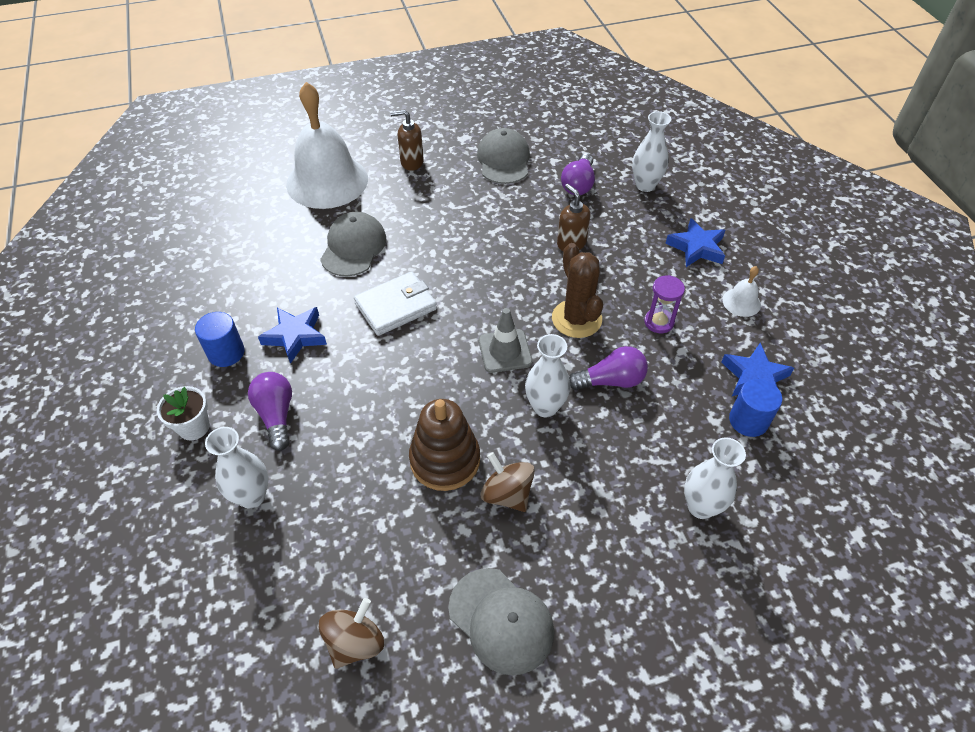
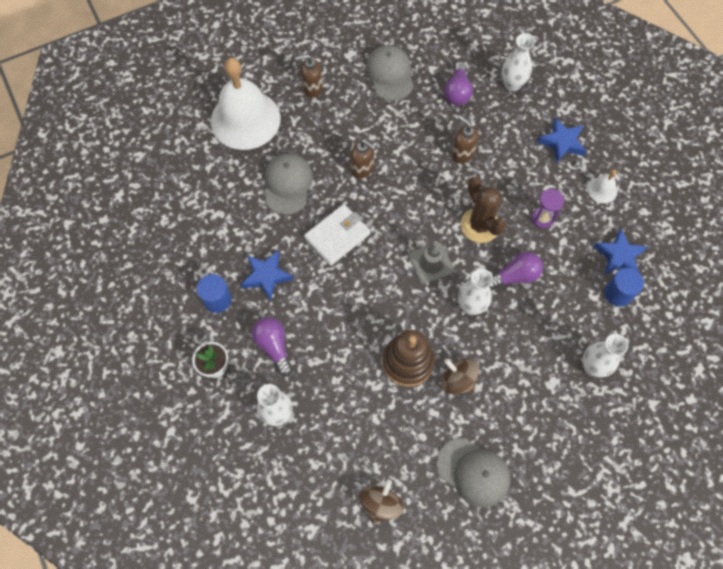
camera: 10 degrees left, 15 degrees up
(447, 243) = (362, 169): none -> brown soap dispenser

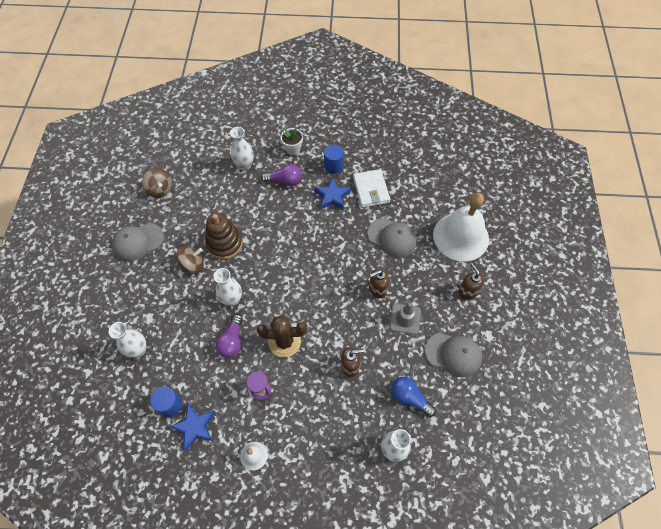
camera: 120 degrees right, 5 degrees down
(312, 88) = (467, 291): brown soap dispenser -> brown soap dispenser turned 45 degrees counterclockwise
(337, 236) = (334, 248): white wallet -> white wallet (371, 190)
(431, 263) = (278, 293): grey traffic cone -> grey traffic cone (405, 319)
(457, 92) = (409, 398): purple light bulb -> blue light bulb
(562, 142) = (314, 453): blue star -> none

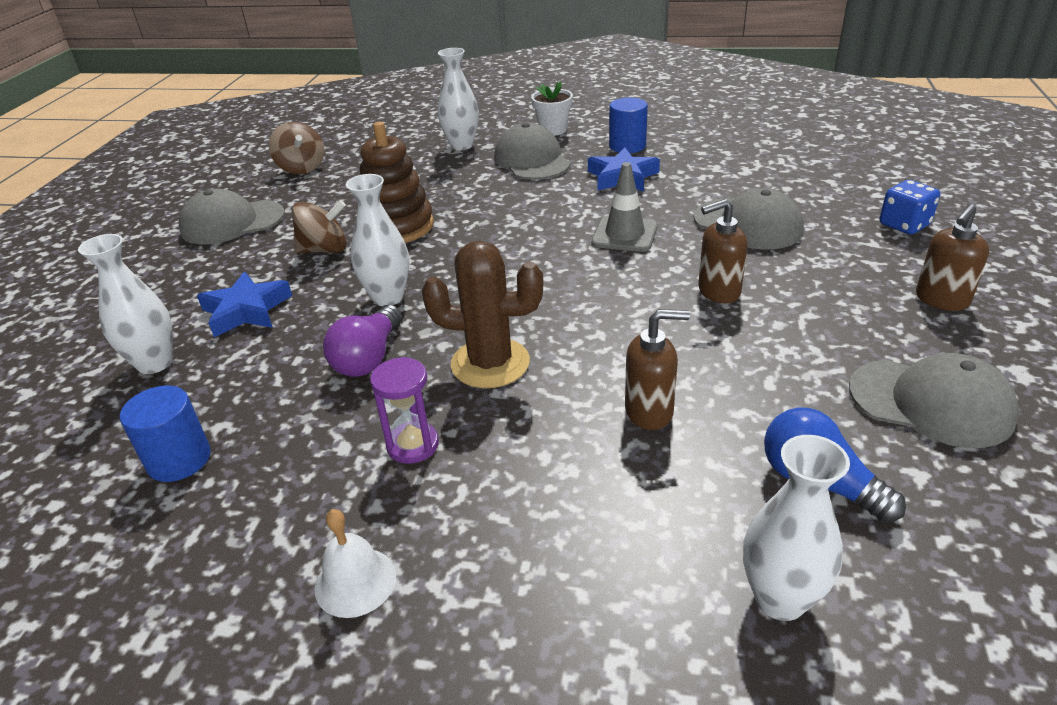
camera: 10 degrees right, 25 degrees down
(195, 427) = (220, 507): blue star -> blue star (246, 310)
(284, 181) = (532, 160): purple light bulb -> grey cap
(371, 190) = (700, 170): white wallet -> none
(405, 319) = (790, 337): grey traffic cone -> grey traffic cone (624, 234)
(461, 236) = (904, 225): white bell -> blue dice
(467, 291) = (941, 300): brown soap dispenser -> brown soap dispenser turned 120 degrees counterclockwise

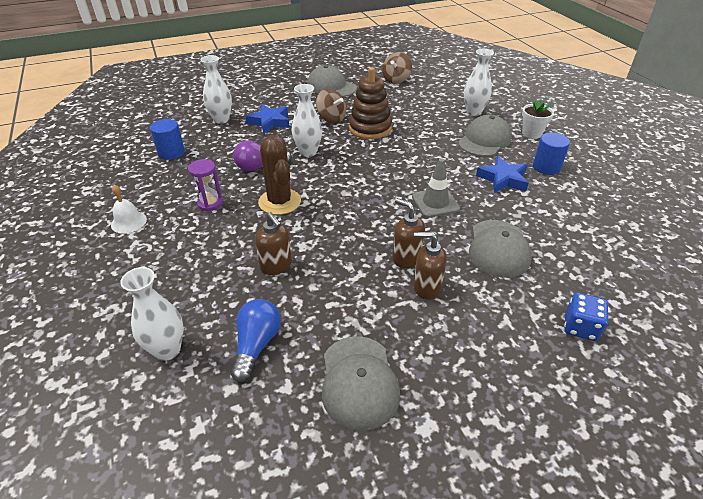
camera: 55 degrees right, 5 degrees up
(941, 300) = (487, 367): brown soap dispenser -> brown soap dispenser (426, 287)

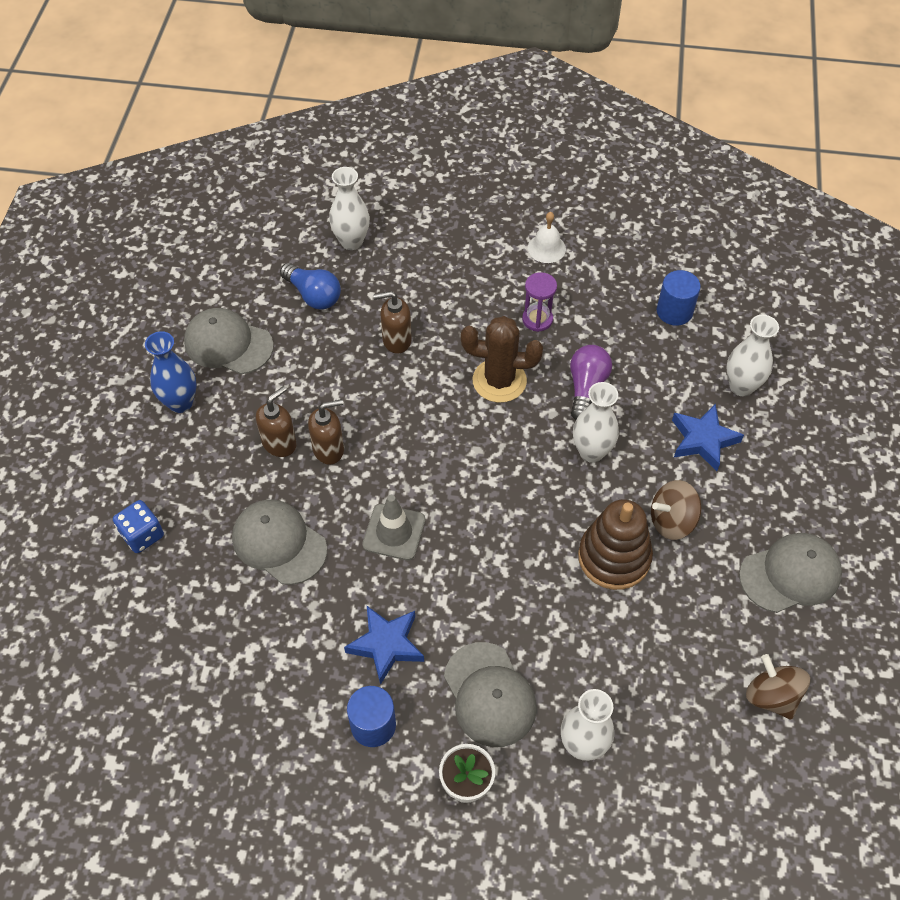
camera: 120 degrees right, 15 degrees up
(451, 380) = (180, 403): none -> blue vase

